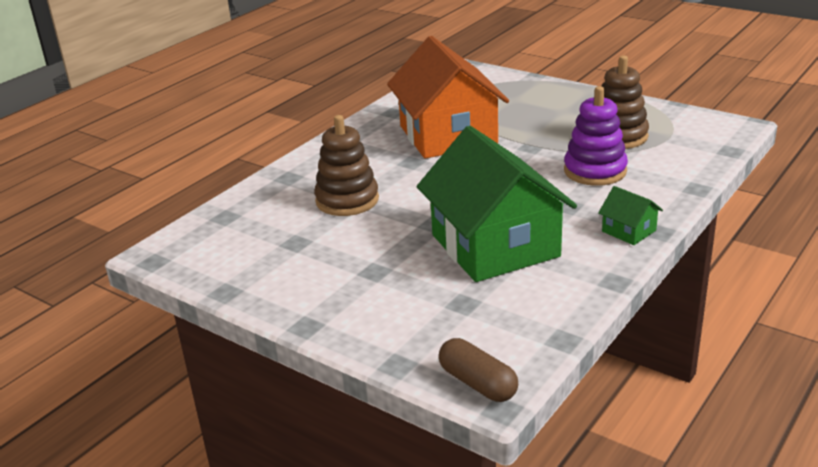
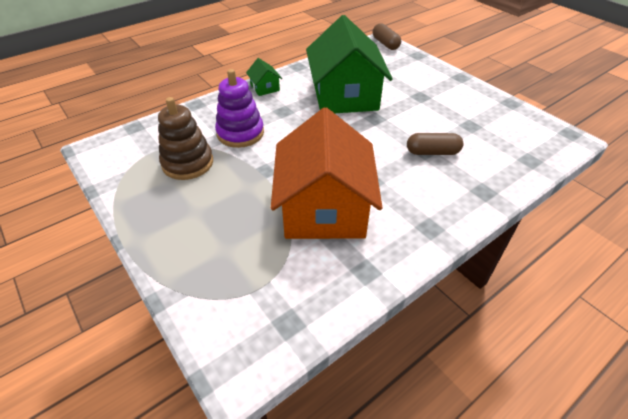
camera: 165 degrees left, 15 degrees up
(347, 200) = (432, 152): brown stacking toy -> brown capsule

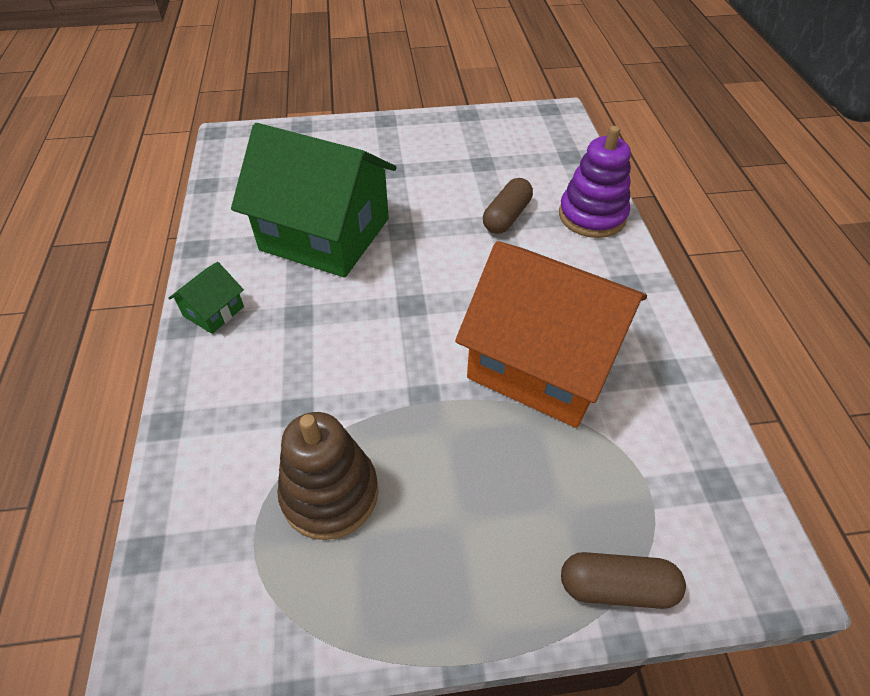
camera: 60 degrees left, 5 degrees up
(240, 133) = (309, 390): purple stacking toy -> purple stacking toy (592, 216)
(265, 88) = (213, 311): green house -> green house turned 60 degrees counterclockwise
(385, 44) = (241, 137): brown capsule -> brown capsule (616, 587)

